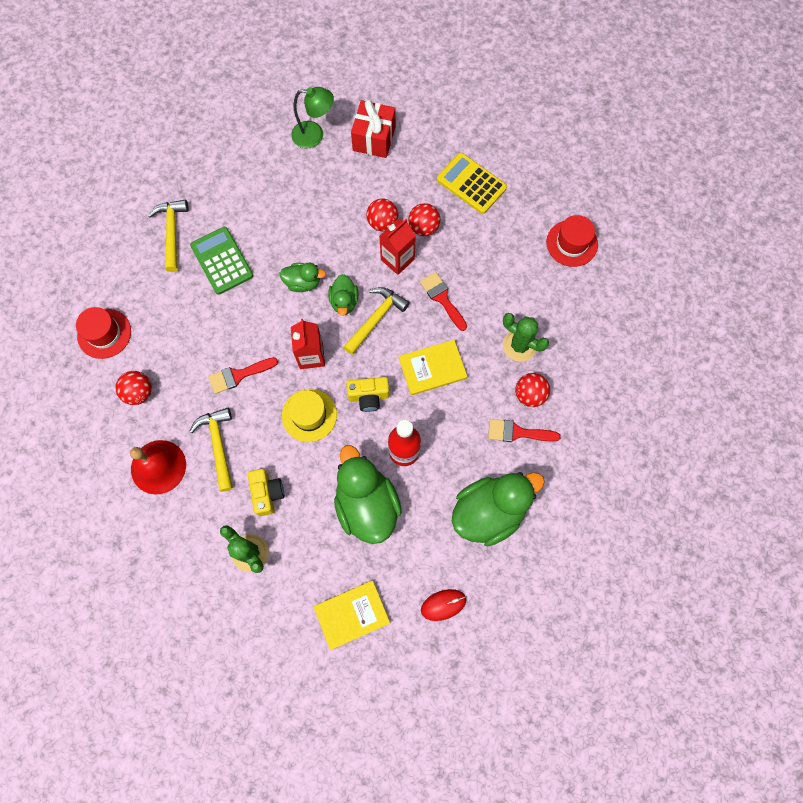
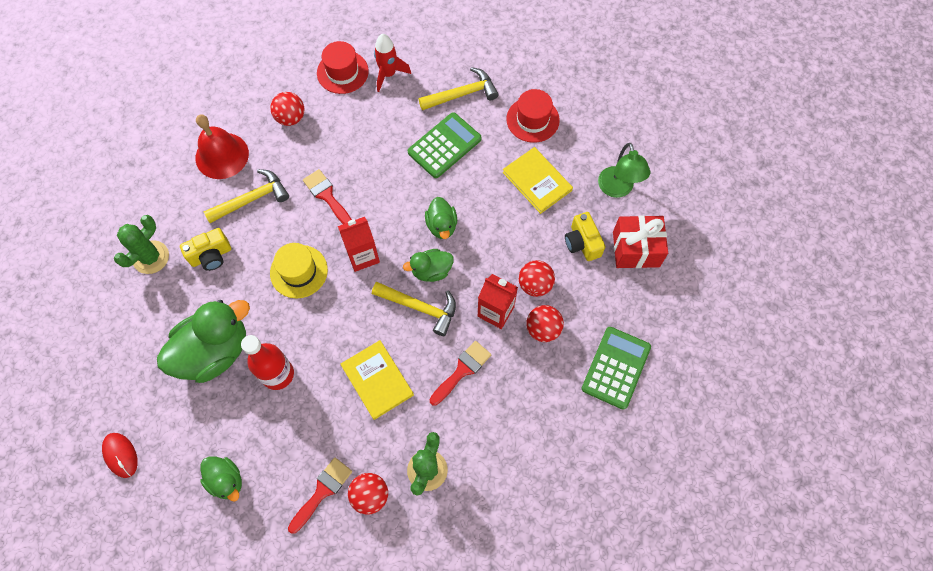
camera: 75 degrees right, 5 degrees down
(124, 292) = (388, 74): none -> red rocket
(352, 614) = (101, 367): yellow book -> yellow book (537, 181)
(369, 396) = (331, 323): yellow camera -> yellow camera (582, 243)
(471, 184) = (616, 368): yellow calculator -> green calculator
(489, 512) = (226, 480): green duck -> green duck, size x0.52
(517, 432) = (322, 491): red brush -> red brush turned 45 degrees clockwise
(572, 243) = (576, 504): red hat -> red hat (532, 119)

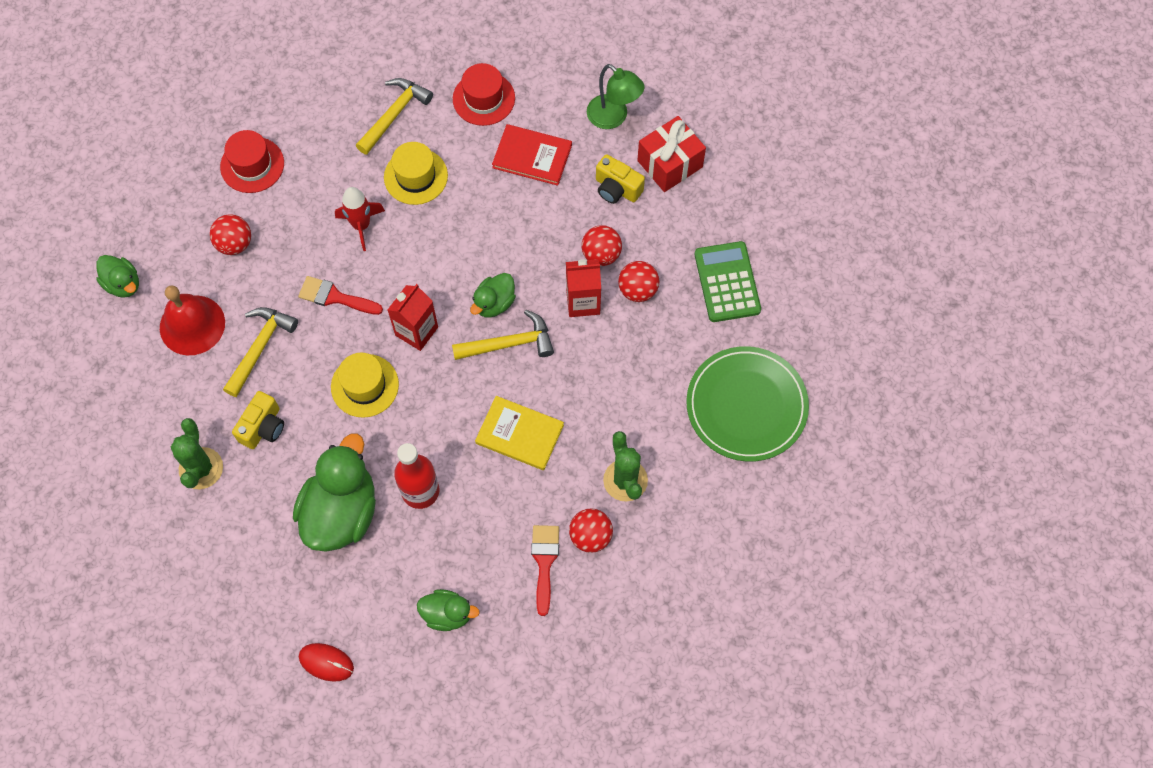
camera: 35 degrees left, 0 degrees up
(388, 74) = (303, 139): red rocket -> red rocket (361, 225)
(442, 225) = (472, 255): green duck -> green duck (123, 284)
(444, 146) = (415, 176): green calculator -> yellow hat
(462, 370) = (591, 374): red brush -> none
(537, 181) = (532, 156): yellow book -> red book
(562, 476) = (746, 405): none -> green plate

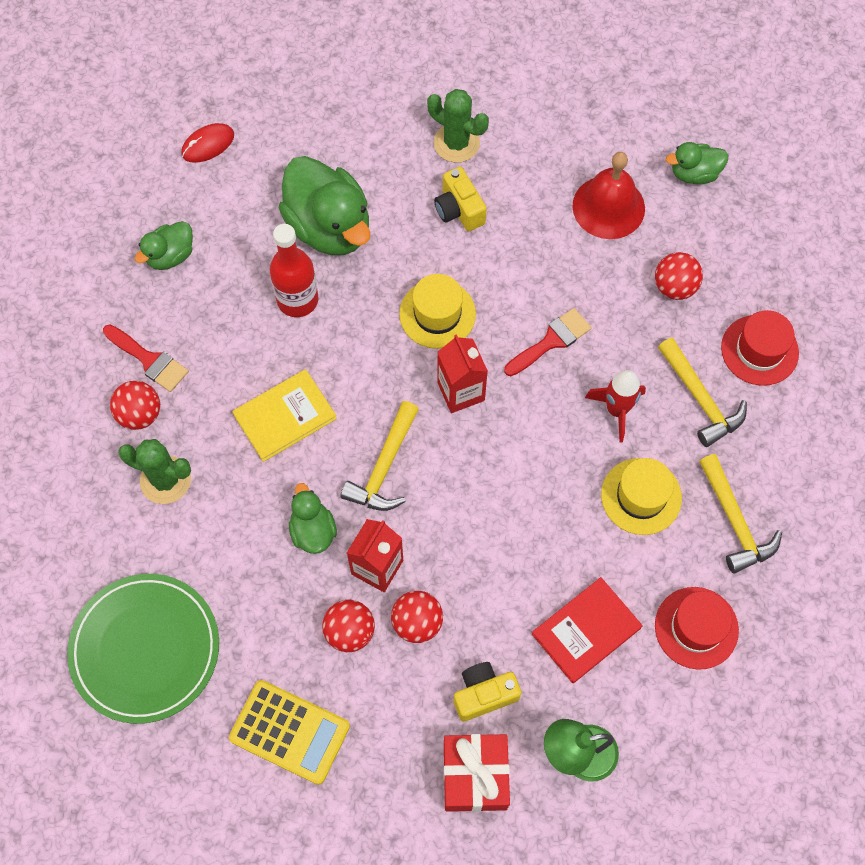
camera: 125 degrees right, 0 degrees up
(260, 348) = (543, 249): yellow hammer -> yellow hammer (700, 398)
(494, 303) = (438, 481): green duck -> green duck (313, 530)
(727, 282) = (289, 732): green calculator -> yellow calculator

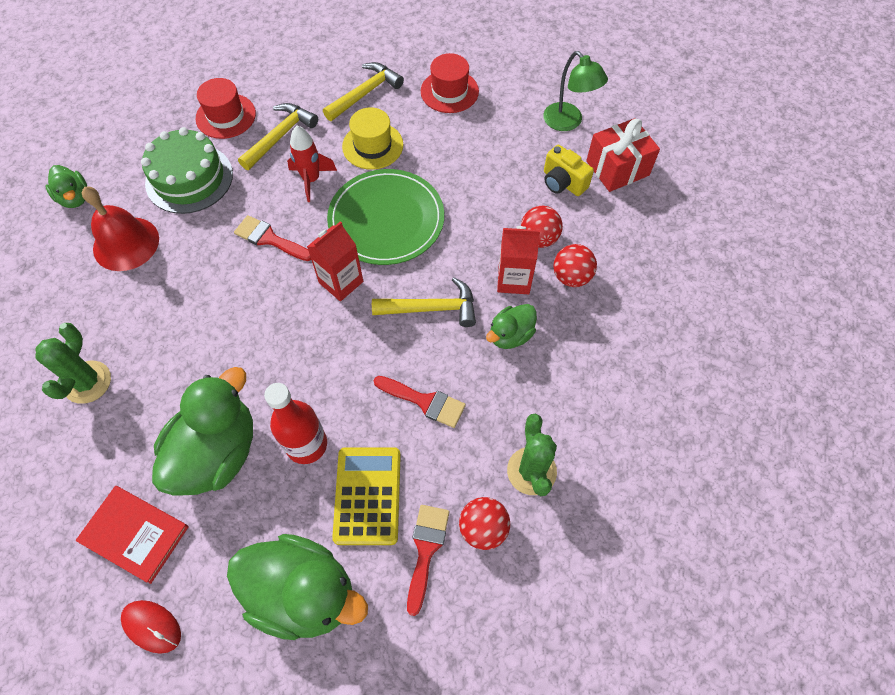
camera: 115 degrees left, 5 degrees down
(145, 649) = (675, 411): green plate -> green plate (386, 220)
(170, 256) = (303, 592): green duck -> green duck, size x1.92
(285, 416) = (425, 401): yellow book -> red brush
(289, 732) = (664, 283): yellow calculator -> yellow calculator (367, 495)
(437, 314) = (276, 326): yellow hat -> none
(459, 210) = (163, 351): yellow camera -> none
(586, 631) = (485, 144): red book -> red book (135, 534)
(674, 287) = (189, 178): red ball -> green cake

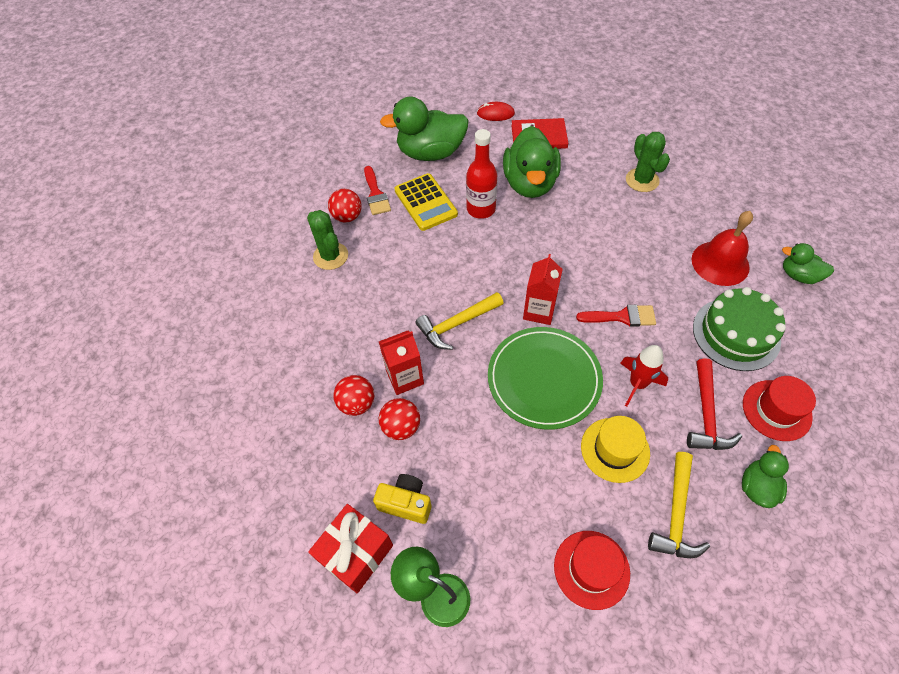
camera: 155 degrees right, 5 degrees down
(280, 136) = (706, 414): yellow hammer -> red hammer
(425, 401) = (422, 263): red brush -> none
(510, 335) = (385, 332): green duck -> green duck (757, 487)

